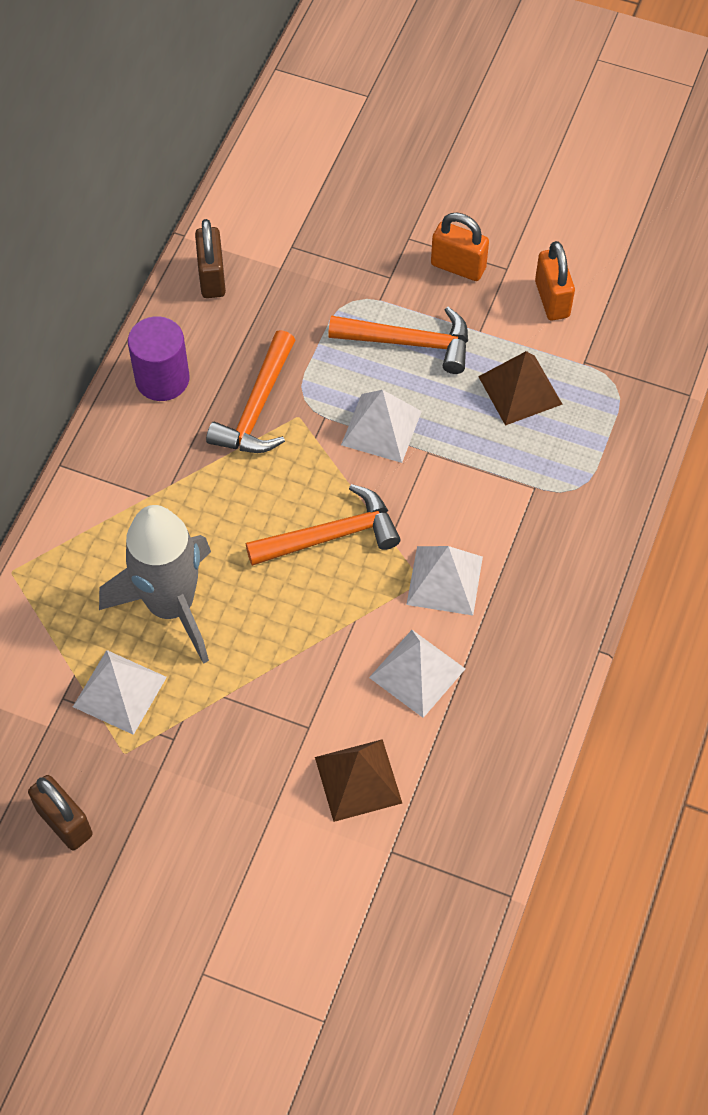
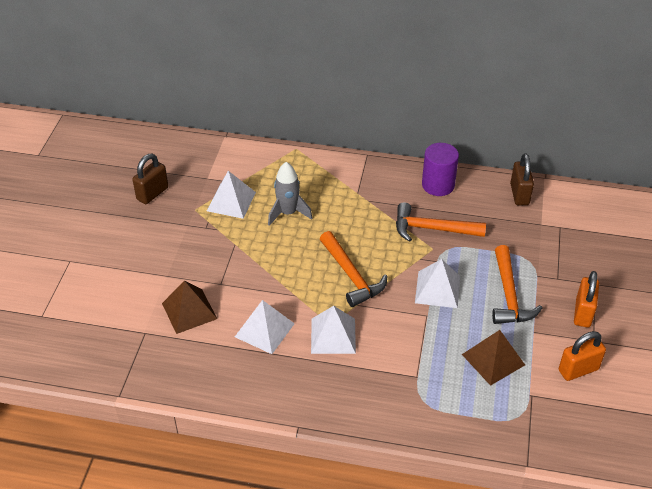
camera: 80 degrees right, 15 degrees down
(171, 606) = (288, 213): grey rocket -> grey rocket, size x0.60
(212, 277) = (519, 194): brown padlock -> brown padlock turned 75 degrees counterclockwise

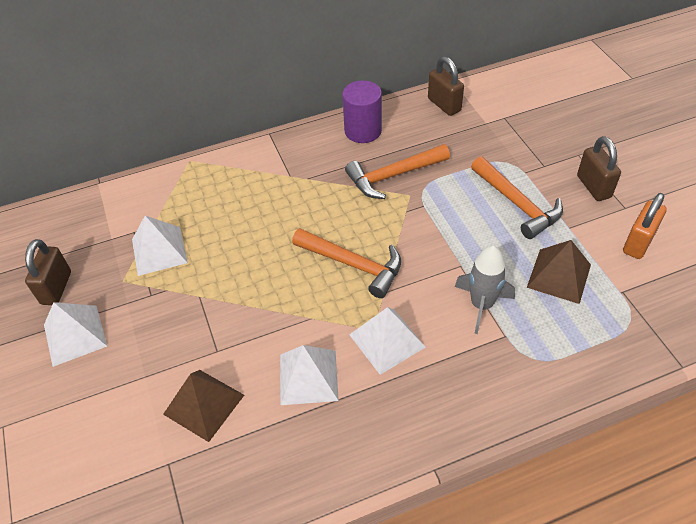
camera: 30 degrees left, 5 degrees up
(288, 213) = (233, 232): grey rocket -> grey rocket (481, 305)
(437, 289) = (448, 233): white pyramid -> white pyramid (75, 335)
(583, 313) = (593, 187): orange padlock -> brown padlock

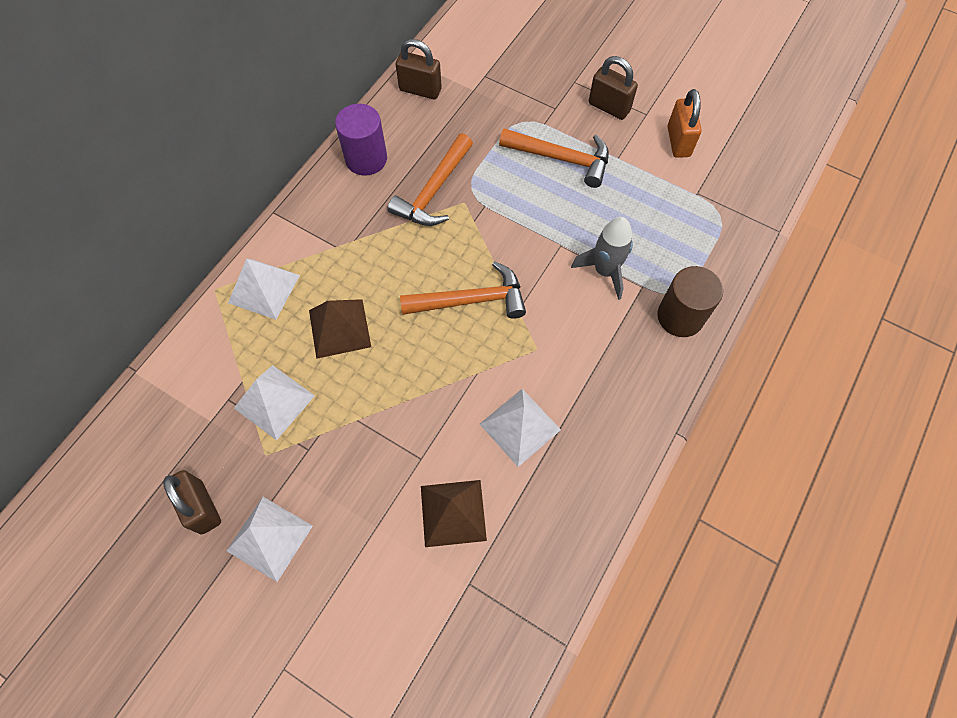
camera: 40 degrees left, 15 degrees up
(387, 340) = (556, 351): white pyramid -> white pyramid (264, 289)
(520, 379) = (680, 316): none -> brown cylinder
(559, 275) = (642, 207): brown pyramid -> brown pyramid (339, 328)

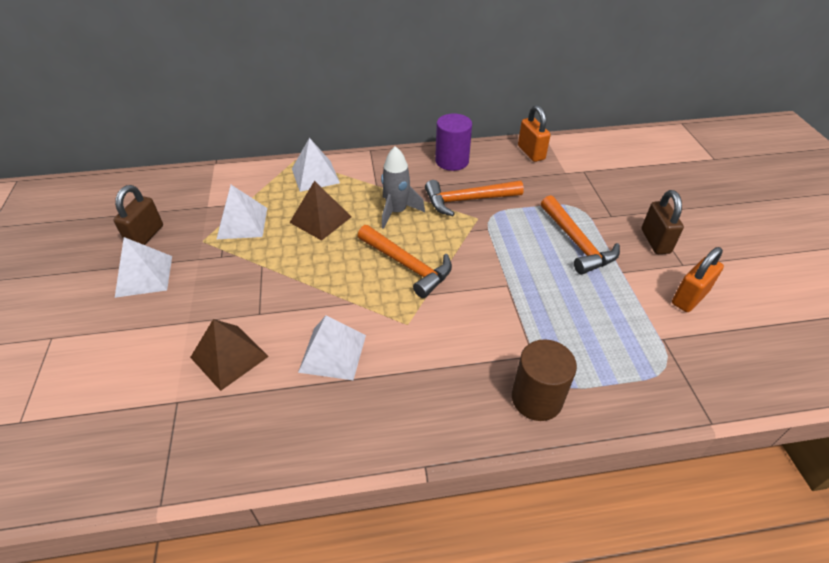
camera: 50 degrees right, 20 degrees down
(420, 90) = (531, 152): brown padlock -> orange padlock
(604, 271) = (517, 323): grey rocket -> grey rocket (397, 212)

